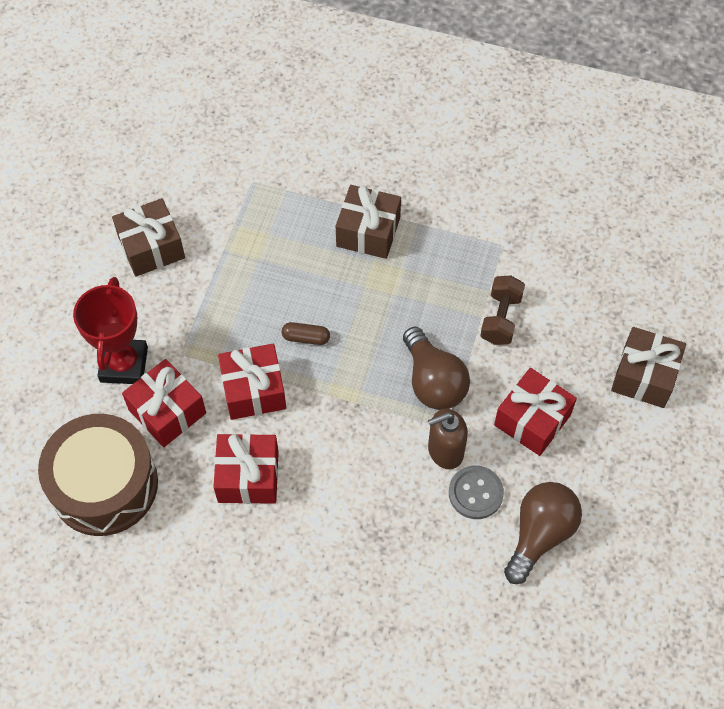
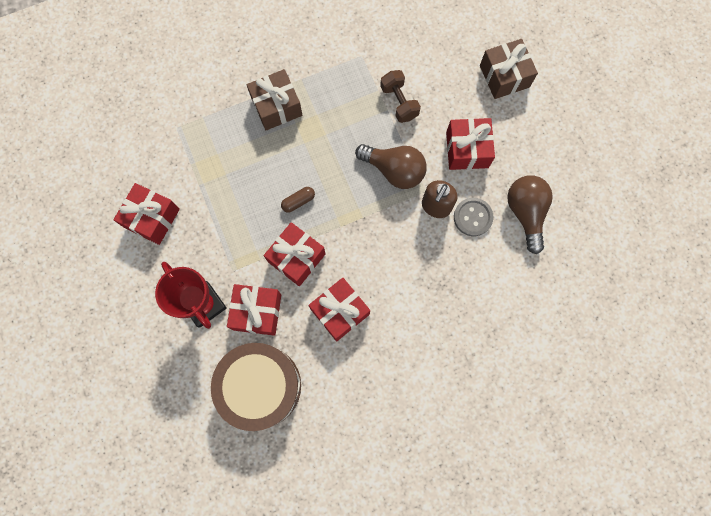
camera: 40 degrees left, 15 degrees up
(151, 247) = (152, 218): brown gift -> red gift

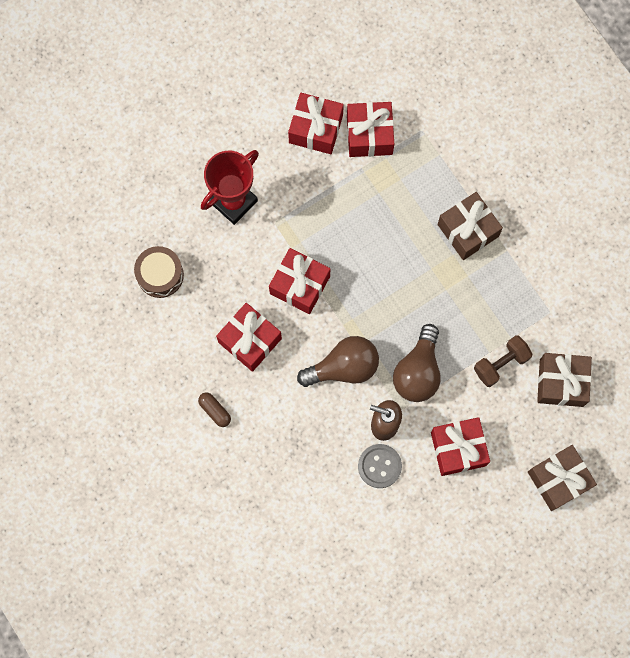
camera: 80 degrees right, 0 degrees up
(257, 312) = (235, 256): red gift -> red gift (369, 135)
(260, 386) = (160, 275): brown drum -> brown drum, size x0.56
(298, 201) = (362, 275): brown capsule -> brown capsule (215, 411)
(423, 59) = (561, 383): none -> brown gift
(525, 213) = (395, 524): brown light bulb -> brown light bulb (343, 367)

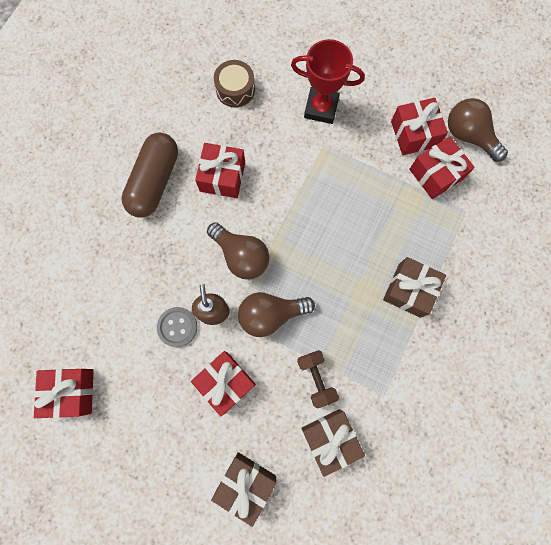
camera: 60 degrees right, 0 degrees up
(215, 411) = (154, 181): brown capsule -> brown capsule, size x2.48
(300, 285) = (286, 188): red gift -> red gift (71, 392)
(349, 79) = (469, 136): none -> brown light bulb
(501, 364) = (316, 378): brown dumbbell -> brown dumbbell turned 45 degrees clockwise

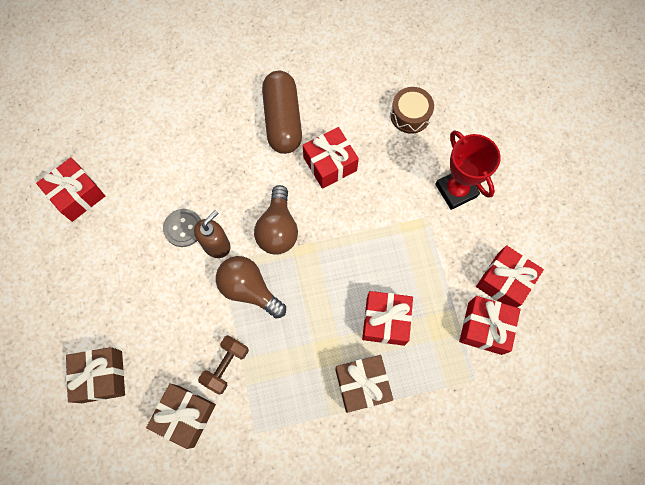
camera: 50 degrees right, 5 degrees down
(154, 181) = (283, 120): brown capsule -> brown capsule turned 75 degrees counterclockwise
(225, 382) = (168, 298): red gift -> red gift (385, 321)
(469, 136) = (546, 329): brown light bulb -> none

